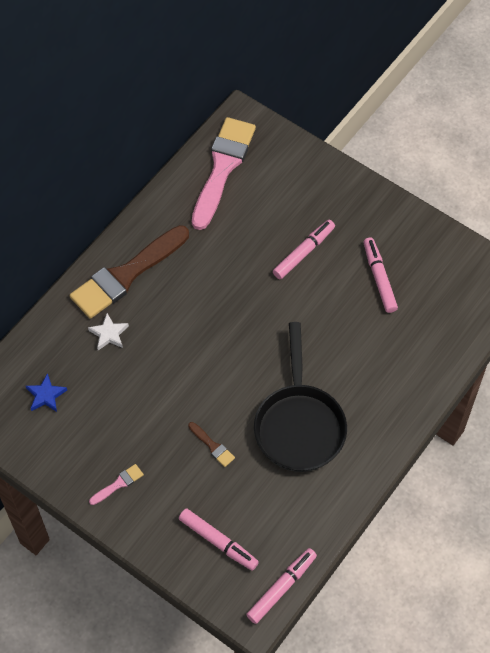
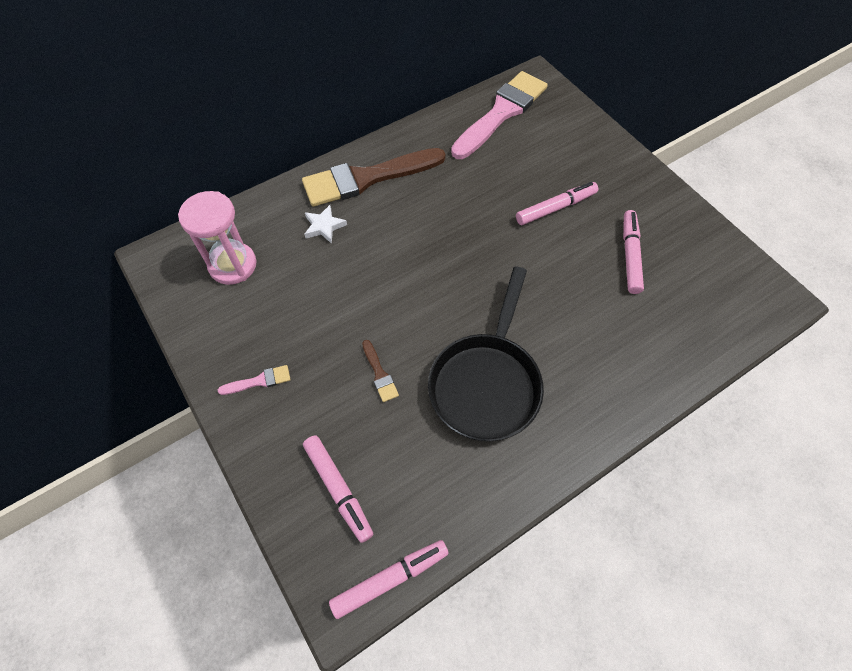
camera: 20 degrees right, 0 degrees up
(46, 395) = (233, 265): blue star -> pink hourglass

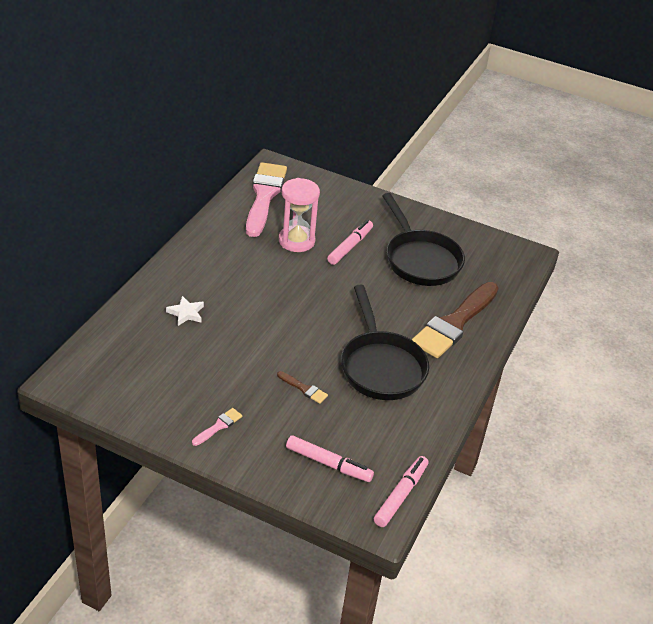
camera: 35 degrees left, 20 degrees down
(233, 265) = (133, 363): pink hourglass -> pink hourglass (296, 241)
(367, 178) = (194, 271): brown brush -> brown brush (454, 323)
(630, 255) = (420, 259): pink marker -> black pan

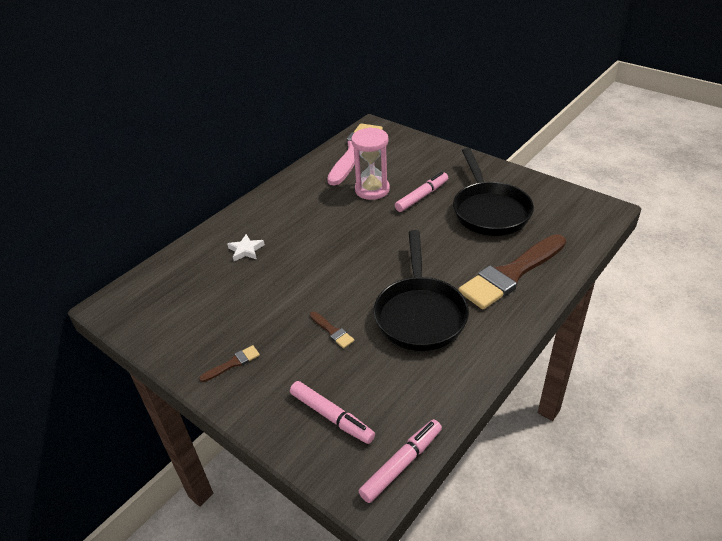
camera: 20 degrees right, 0 degrees up
(219, 426) = (233, 363): pink brush -> brown brush

